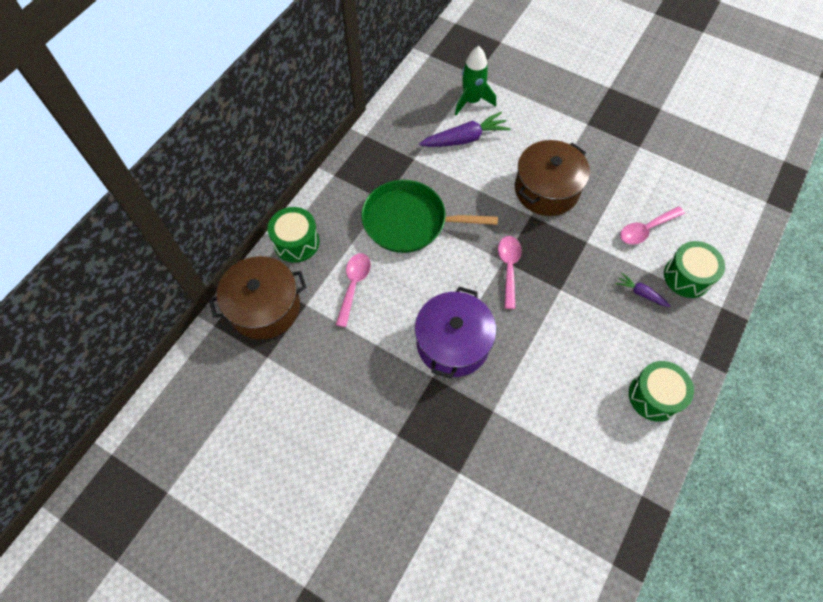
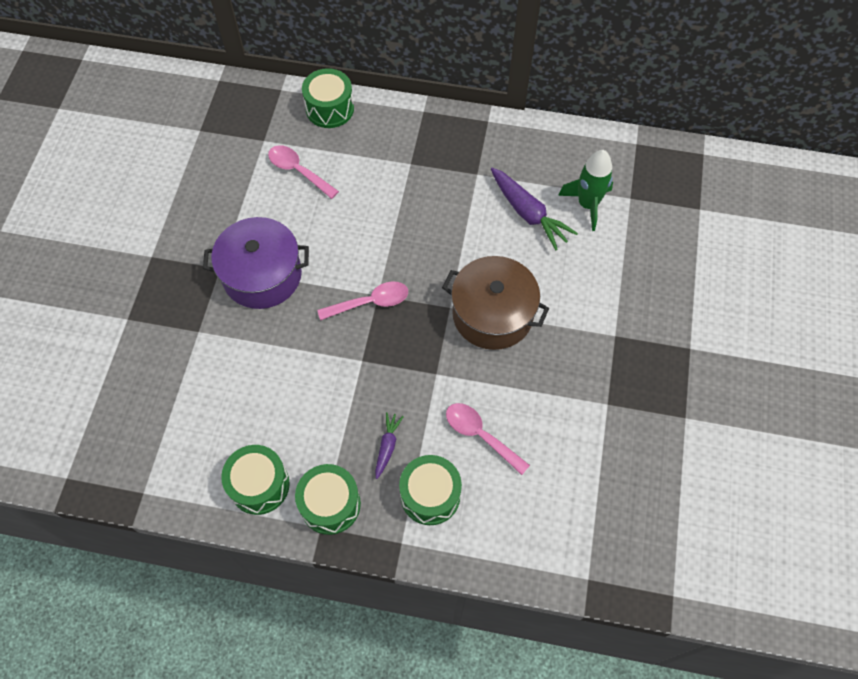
camera: 70 degrees right, 0 degrees up
(264, 307) = (250, 110): brown pot -> none
(354, 285) = (298, 171): pink spoon -> pink spoon turned 135 degrees counterclockwise
(409, 221) = (393, 194): green pan -> none
(681, 347) = (330, 504): none -> green drum

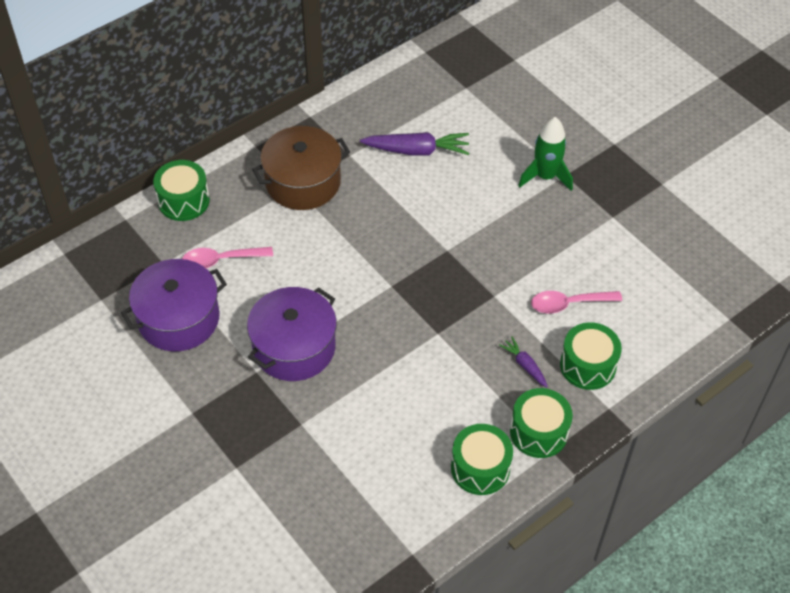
camera: 50 degrees left, 10 degrees down
(224, 186) = (178, 318): none -> purple pot
(370, 302) = (393, 294): pink spoon -> none
(492, 314) = (479, 229): brown pot -> brown pot (303, 182)
(587, 205) = (446, 114): green rocket -> green rocket (545, 176)

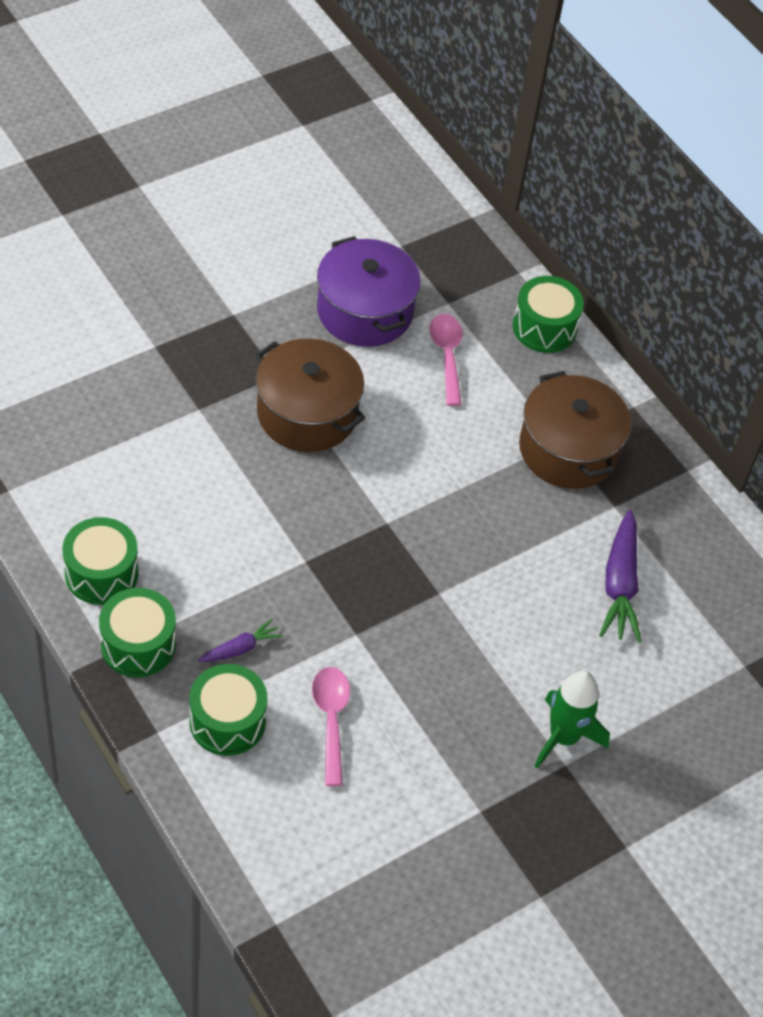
camera: 90 degrees right, 0 degrees up
(294, 347) = (307, 413): purple pot -> brown pot

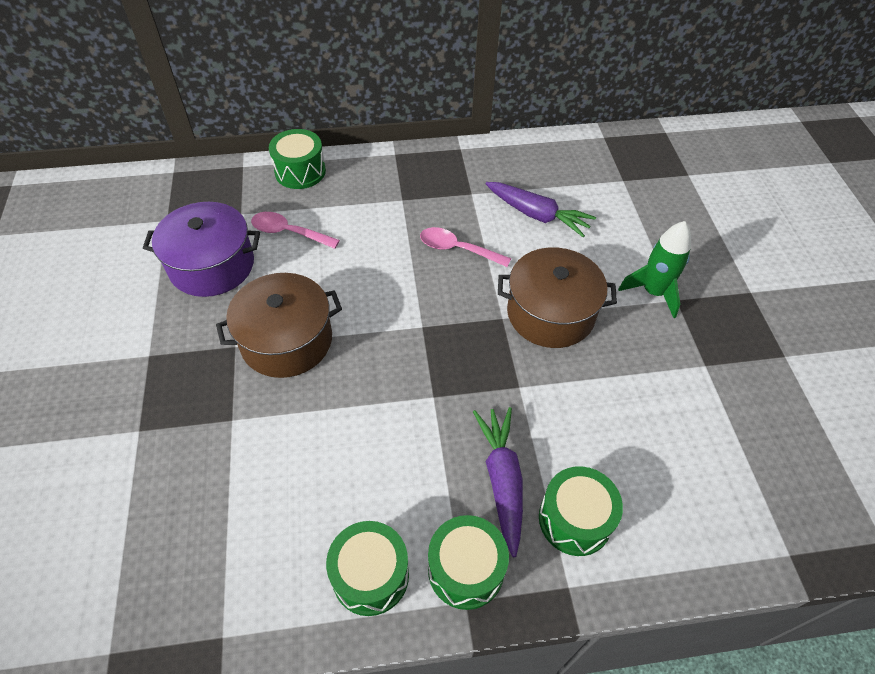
camera: 60 degrees left, 0 degrees up
(240, 648) = (502, 480): purple carrot -> purple carrot, size x1.84
(331, 720) = (596, 436): pink spoon -> pink spoon (457, 249)
(568, 449) = (412, 199): brown pot -> brown pot (550, 313)

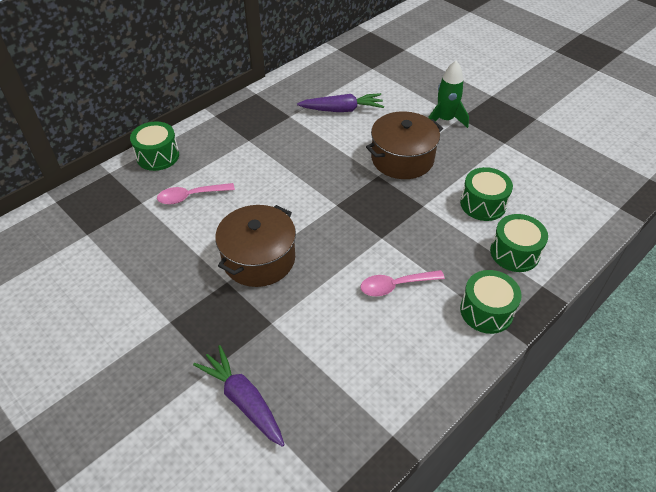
camera: 35 degrees left, 5 degrees down
(212, 265) = (155, 244): purple pot -> none
(370, 575) = (441, 347): green drum -> green drum (483, 204)
(457, 249) = (313, 151): pink spoon -> pink spoon (395, 286)
(502, 480) = (461, 257): purple carrot -> purple carrot (243, 400)

